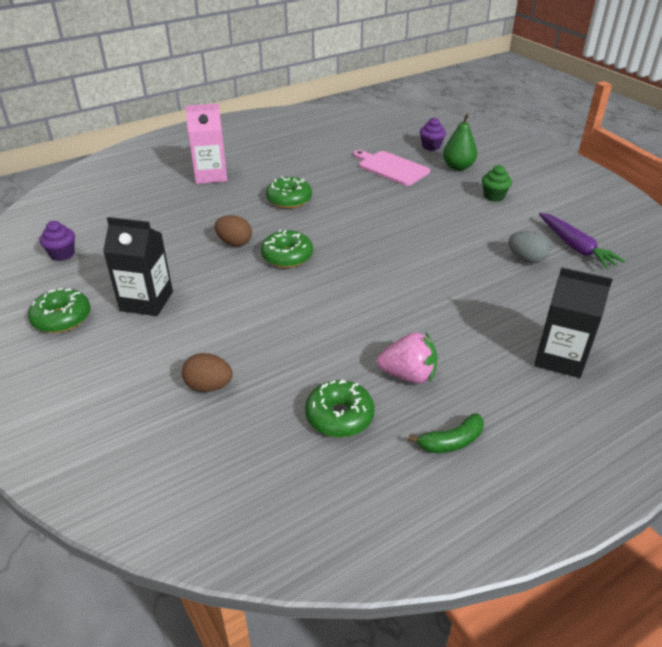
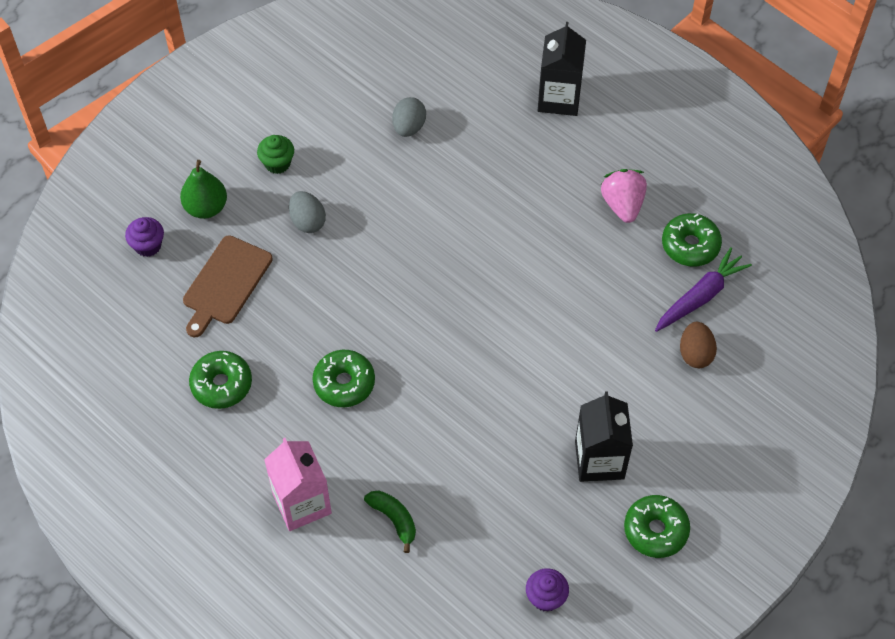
camera: 105 degrees left, 20 degrees up
(234, 243) = (462, 412): brown egg -> none
(287, 256) = (473, 349): green donut -> green donut (221, 384)
(391, 168) = (225, 283): pink cutting board -> brown cutting board
(435, 202) = (307, 221): none -> grey egg
(451, 441) = (686, 166): green banana -> green banana (394, 519)
(575, 247) = (372, 85): purple carrot -> purple carrot (700, 296)

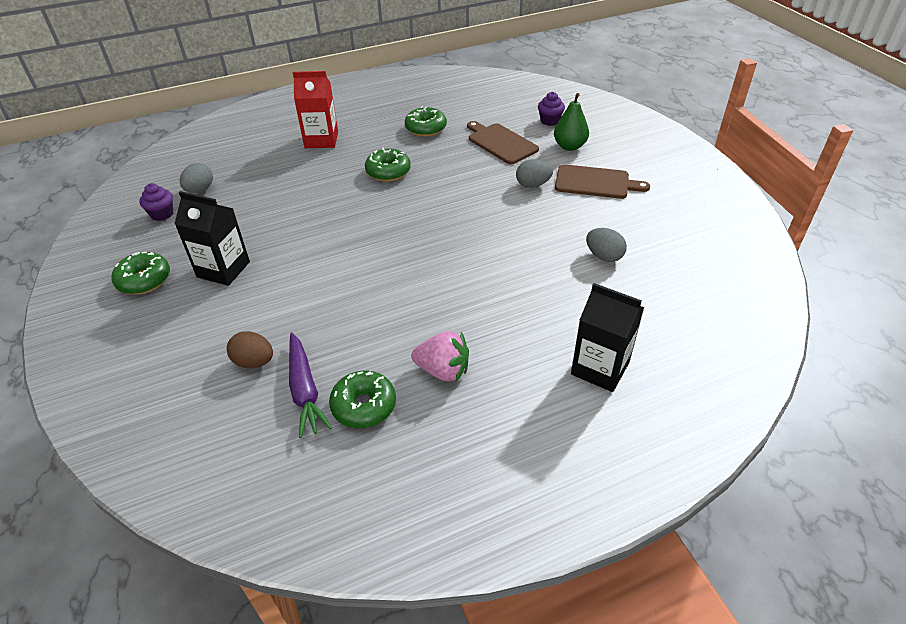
camera: 115 degrees right, 15 degrees down
(277, 163) = (595, 182): green cupcake -> brown cutting board
(302, 503) = (321, 140): pink carton -> red carton
(394, 519) = (277, 169): green banana -> none
(479, 587) = (200, 190): none -> grey egg

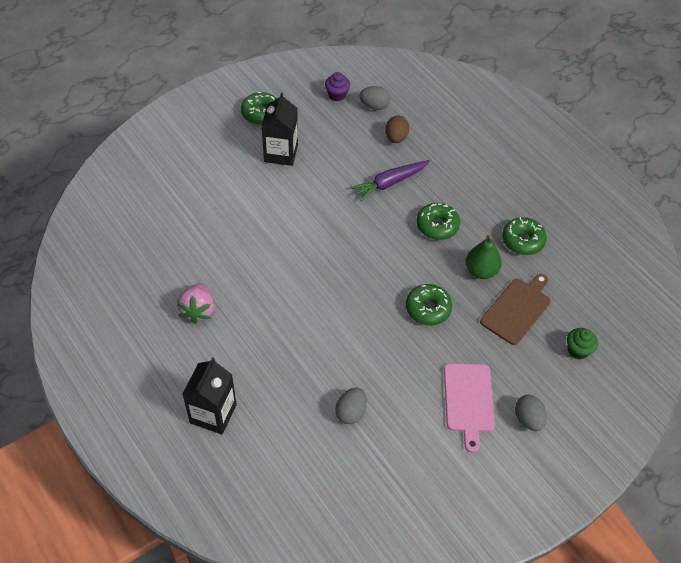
camera: 75 degrees right, 10 degrees up
(254, 362) = (192, 200): brown egg -> brown egg (396, 138)
(305, 390) = (171, 234): purple carrot -> purple carrot (390, 183)
(321, 140) = (474, 164): red carton -> none
(364, 406) = (161, 270): green donut -> green donut (428, 309)
(533, 185) = (449, 345): grey egg -> grey egg (528, 419)
(549, 121) = (578, 350): purple cupcake -> green cupcake
(569, 146) = (530, 373): green pear -> green pear (481, 271)
(595, 182) = (468, 401): brown cutting board -> pink cutting board

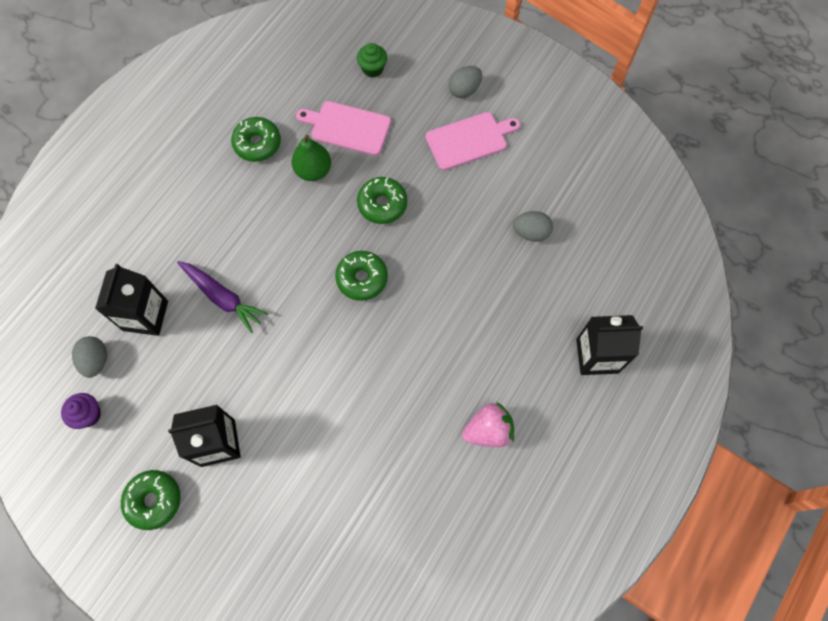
camera: 110 degrees left, 15 degrees up
(396, 138) = (145, 315): brown egg -> black carton
(437, 226) = (269, 229): green donut -> green donut (362, 278)
(517, 309) = (347, 127): brown cutting board -> pink cutting board

